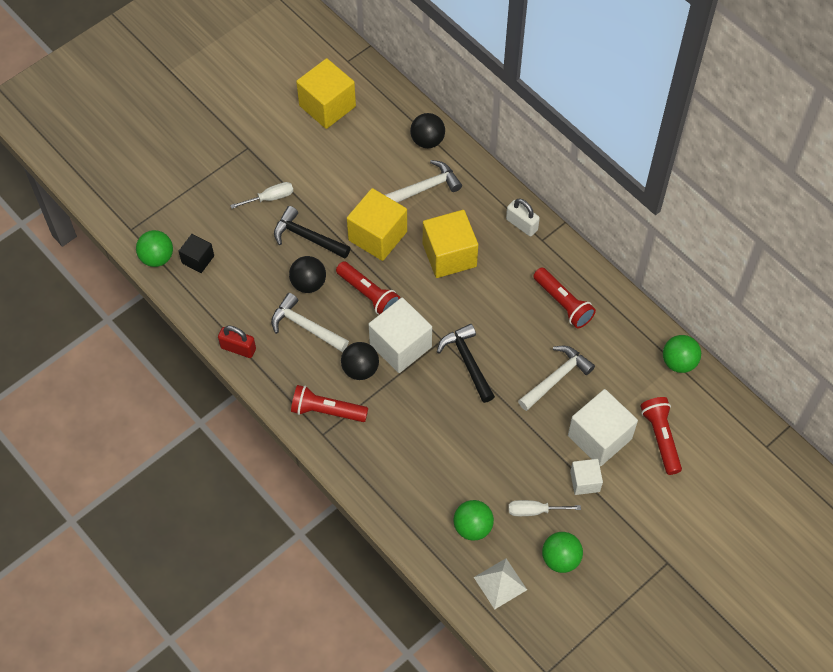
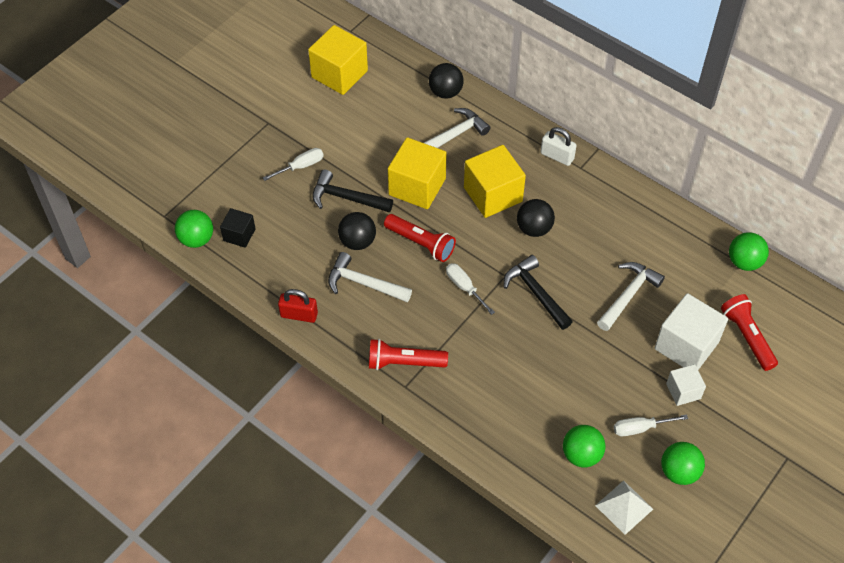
camera: 10 degrees left, 5 degrees down
(360, 369) = (429, 316): black ball -> black ball (534, 228)
(400, 345) = (464, 287): white cube -> white screwdriver
(563, 303) = (616, 223): red flashlight -> none

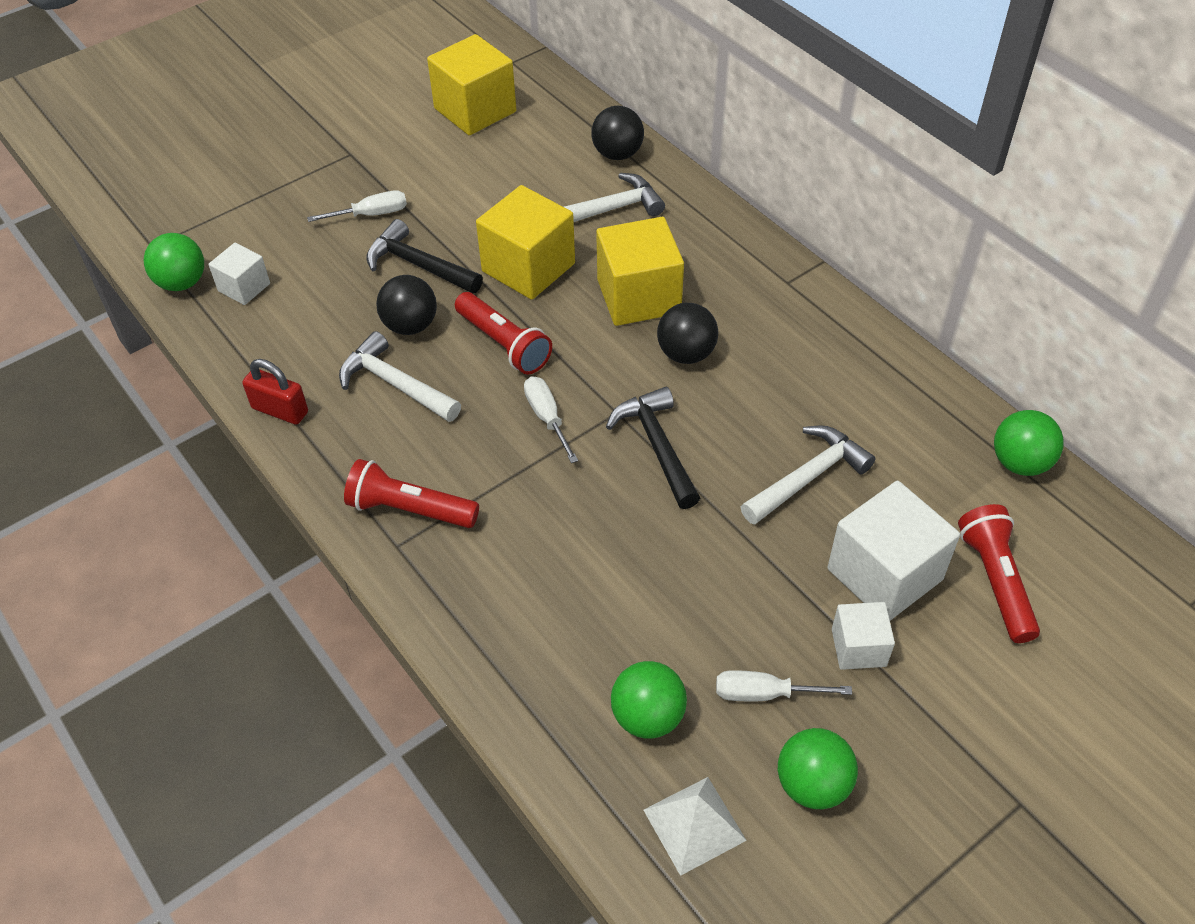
camera: 15 degrees right, 5 degrees down
(239, 235) = (244, 287): black cube -> white cube
(557, 156) = (755, 261): white padlock -> none

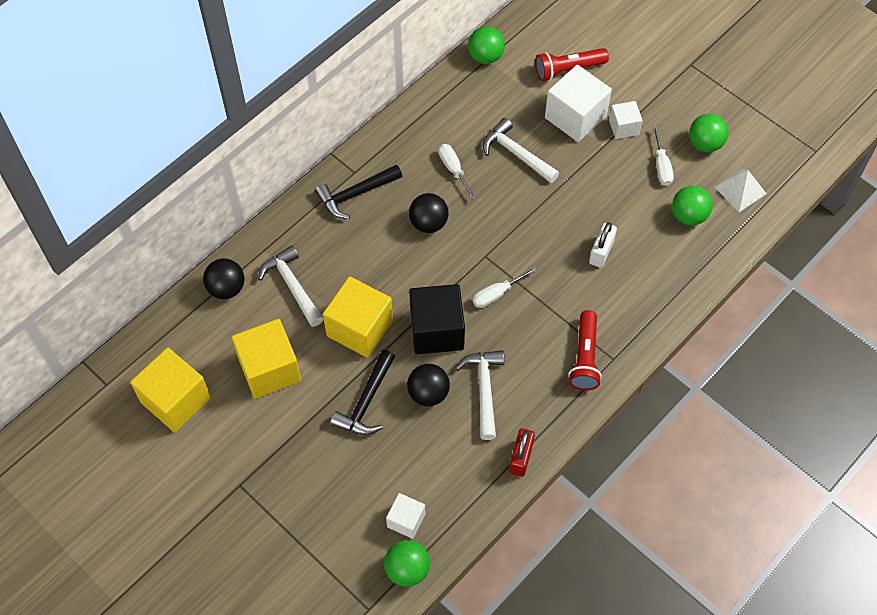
camera: 100 degrees left, 10 degrees up
(371, 214) = (313, 449): white screwdriver -> white screwdriver (454, 170)
(395, 384) = (484, 390): white hammer -> white hammer turned 150 degrees clockwise
(504, 344) = (437, 330): red flashlight -> black cube
(595, 564) = (601, 252): none -> white padlock
(638, 296) = (380, 256): yellow cube -> yellow cube (269, 369)
(657, 446) = (508, 231): black hammer -> black hammer (355, 194)

